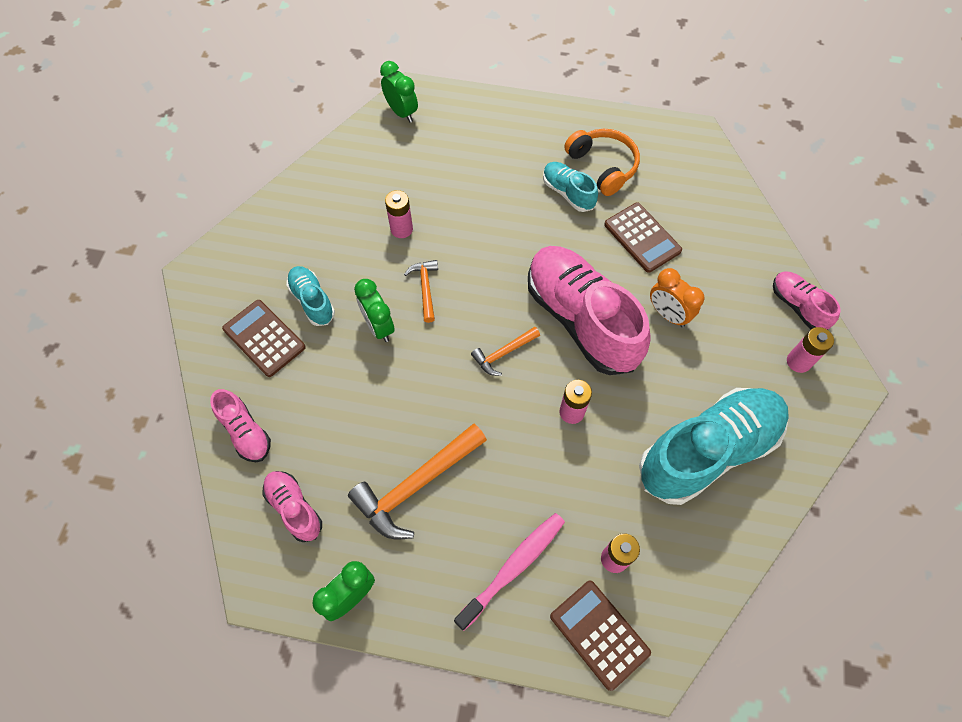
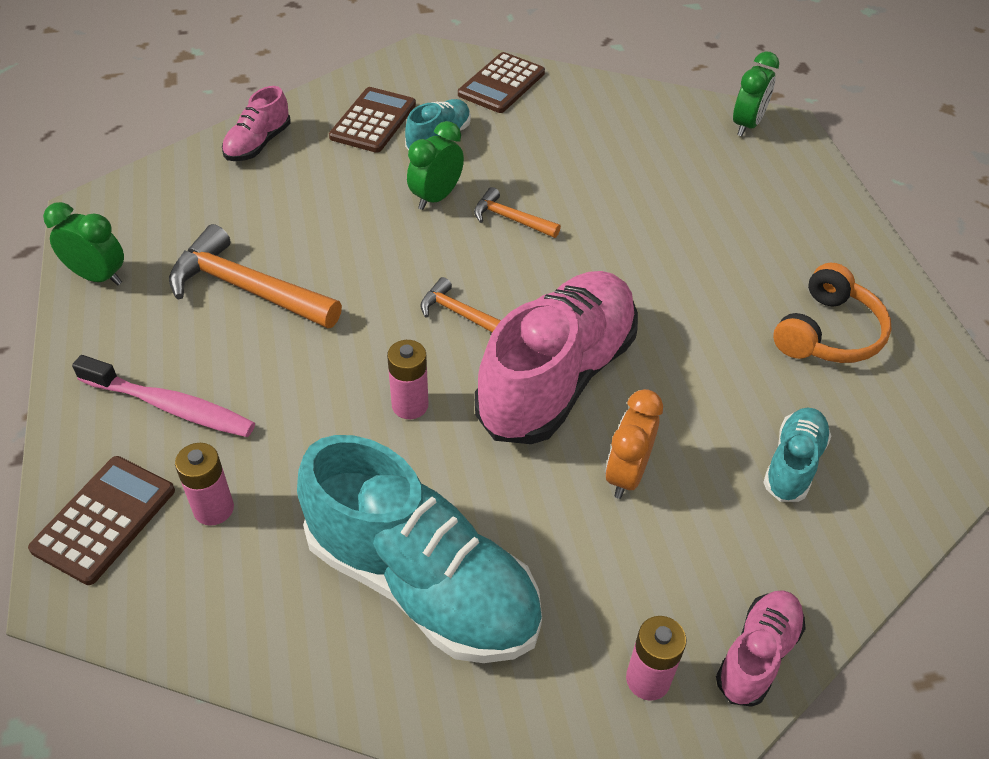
camera: 65 degrees right, 15 degrees down
(294, 508) = (185, 204): pink shoe -> none
(401, 229) = (579, 175): pink battery -> none
(425, 288) = (510, 219): orange hammer -> orange hammer turned 120 degrees counterclockwise
(568, 193) = (751, 308): turquoise shoe -> turquoise shoe (793, 464)
(642, 238) = (738, 410): brown calculator -> brown calculator (501, 84)

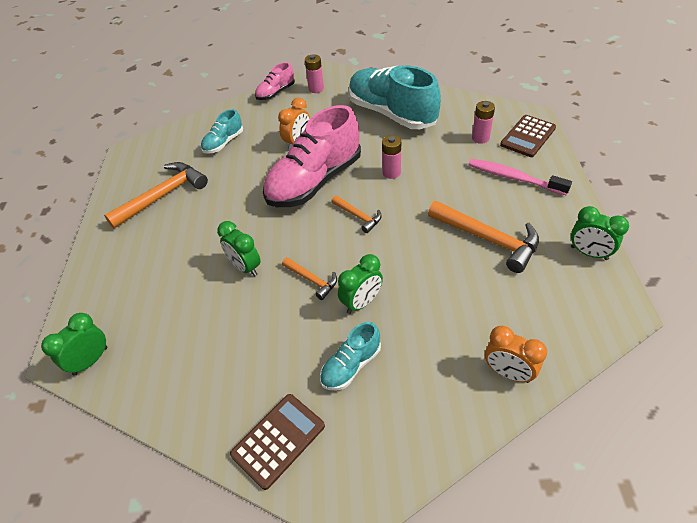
camera: 165 degrees left, 0 degrees up
(258, 144) = (508, 372): pink shoe -> orange clock
(373, 121) = (407, 394): brown calculator -> none
(615, 229) = (245, 267): none -> green clock
(828, 333) = (163, 195): orange headphones -> orange hammer

